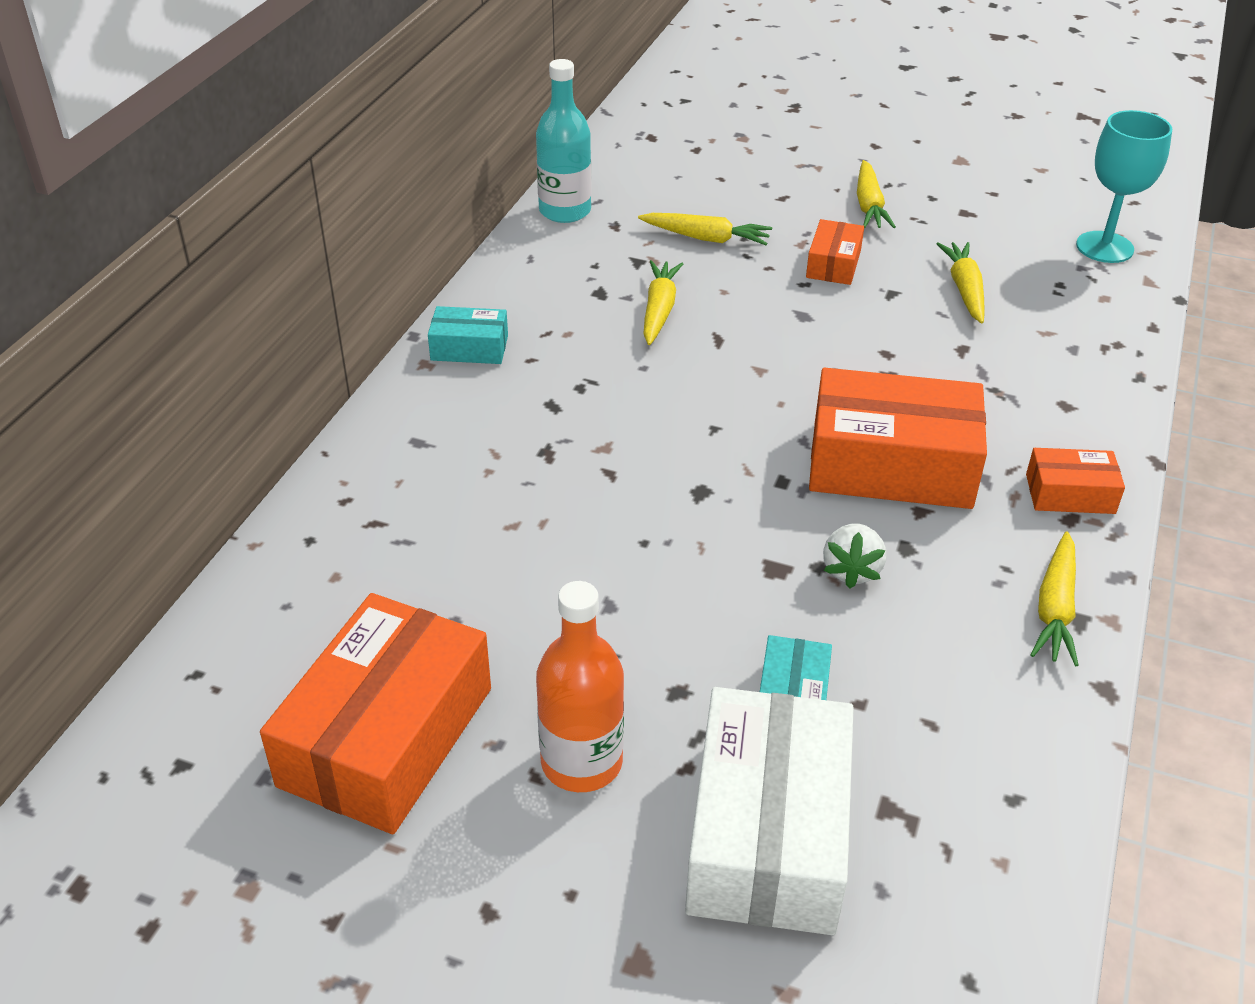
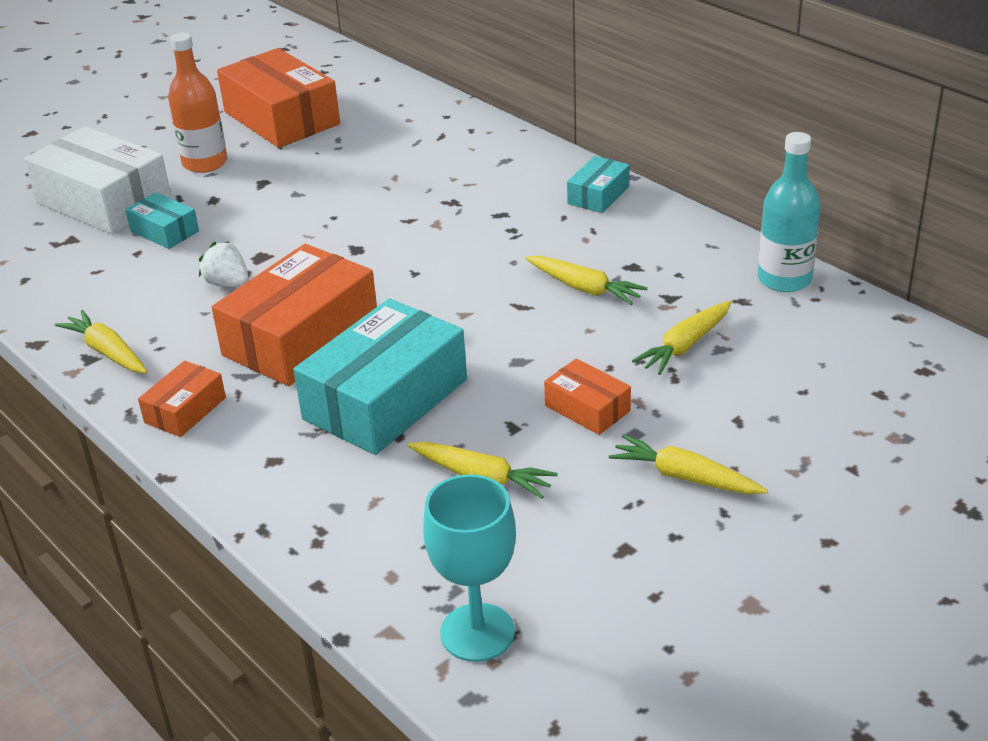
camera: 120 degrees right, 5 degrees down
(926, 372) = (385, 399): none -> turquoise box

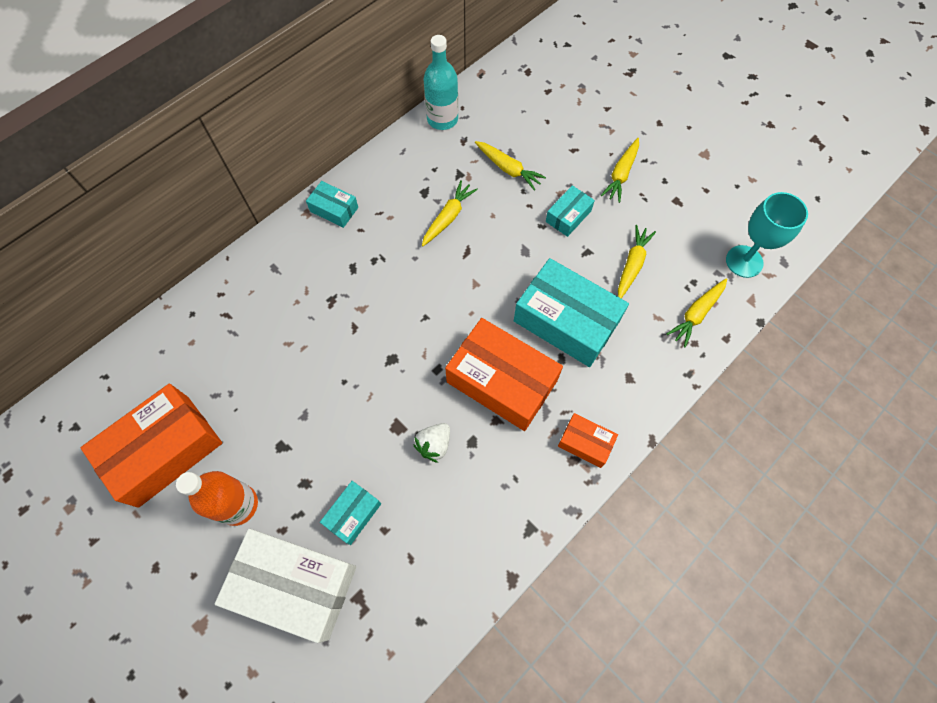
camera: 95 degrees left, 30 degrees up
(104, 201) = (295, 585): white box -> white box turned 75 degrees clockwise
(107, 352) = (522, 516): yellow carrot -> yellow carrot (696, 314)
(587, 408) = (568, 216): orange box -> turquoise box

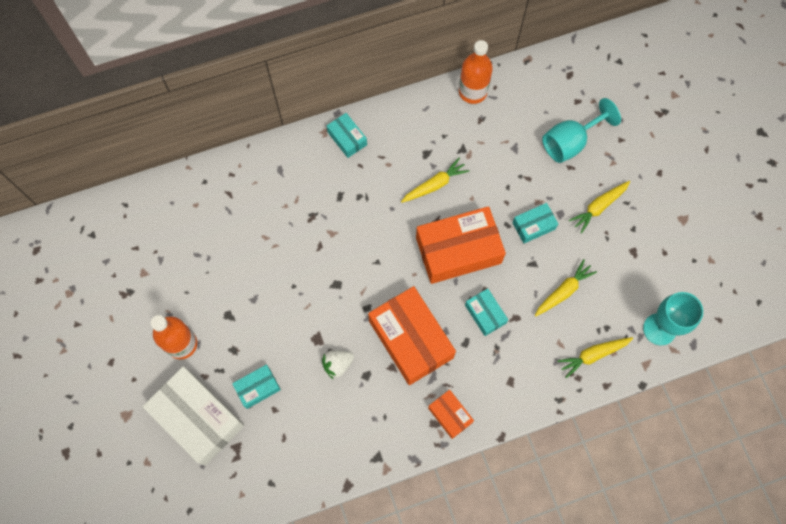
camera: 25 degrees right, 5 degrees up
(164, 450) = (146, 280): orange box -> orange box (458, 250)
(442, 119) = (472, 91): turquoise bottle -> orange bottle
(508, 169) = (505, 162): yellow carrot -> none
(561, 128) = (570, 142): none -> turquoise goblet
(566, 321) = (485, 314): turquoise box -> turquoise box, size x0.49

